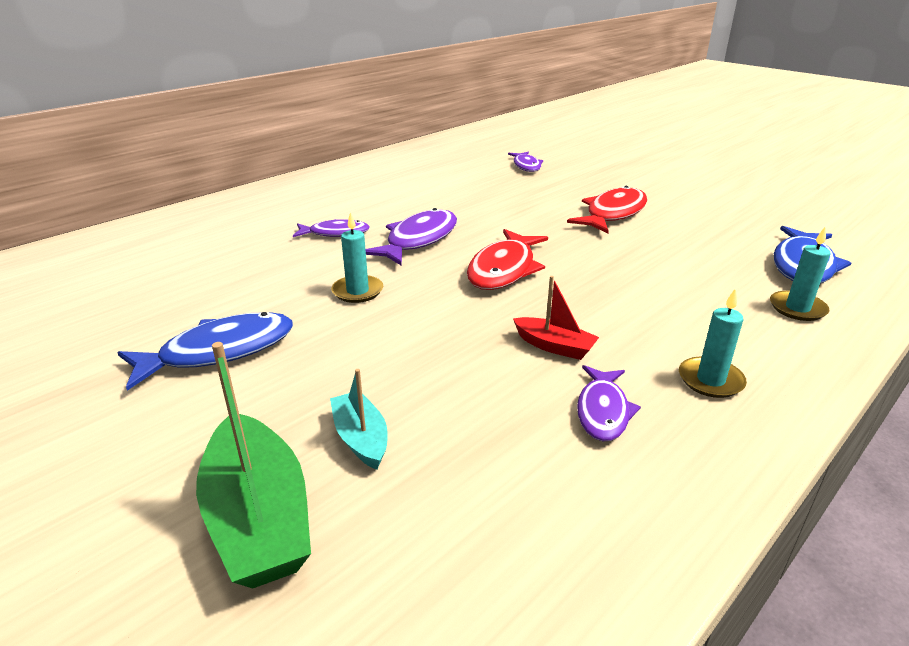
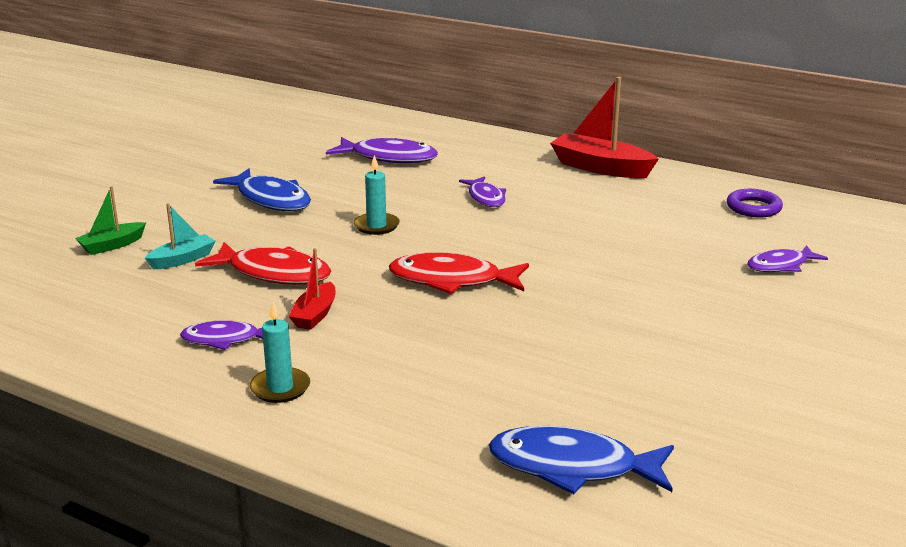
camera: 75 degrees right, 5 degrees down
(259, 518) = (112, 245): green boat -> green boat, size x0.55
(316, 184) = (601, 168): none -> red boat
(418, 240) = (495, 234): purple fish -> purple fish (389, 158)
(433, 156) = (753, 208): none -> purple ring
(613, 214) = (652, 332): red fish -> red fish (273, 273)
(797, 308) = (443, 450): turquoise candle -> none

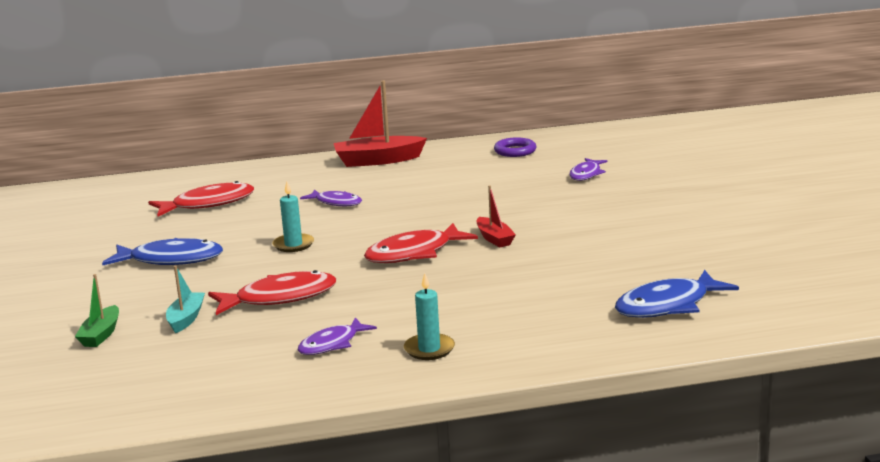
camera: 40 degrees left, 5 degrees down
(315, 315) = (364, 306): red boat -> red boat (494, 239)
(389, 158) = (208, 204): purple fish -> red fish

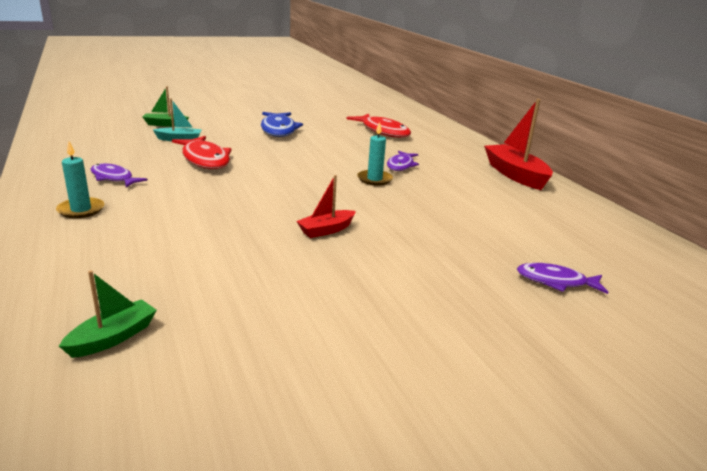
camera: 75 degrees right, 5 degrees up
(293, 245) = (306, 157): turquoise candle -> turquoise candle (374, 179)
(414, 253) = (288, 197): red fish -> none
(515, 151) = (602, 235): purple ring -> none
(668, 305) = (113, 337): blue fish -> green boat

